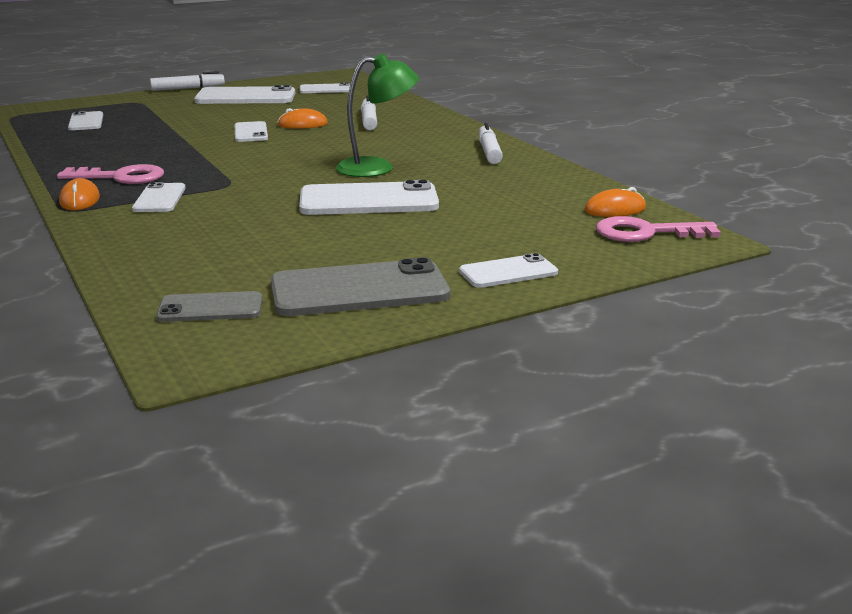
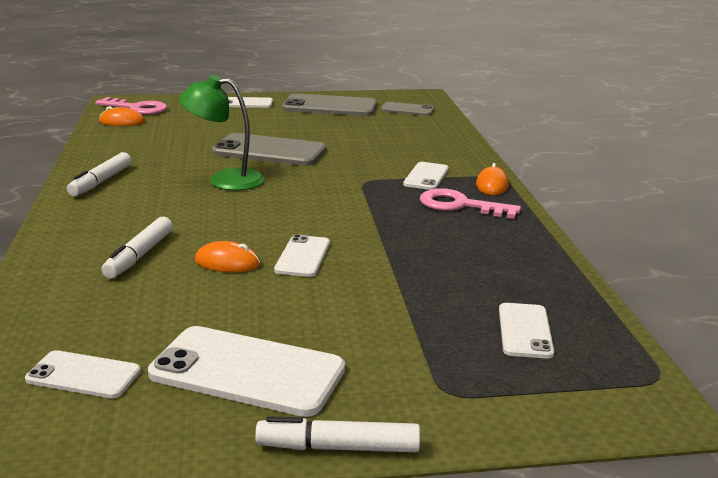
camera: 160 degrees left, 0 degrees up
(368, 200) = (269, 151): white phone -> grey phone

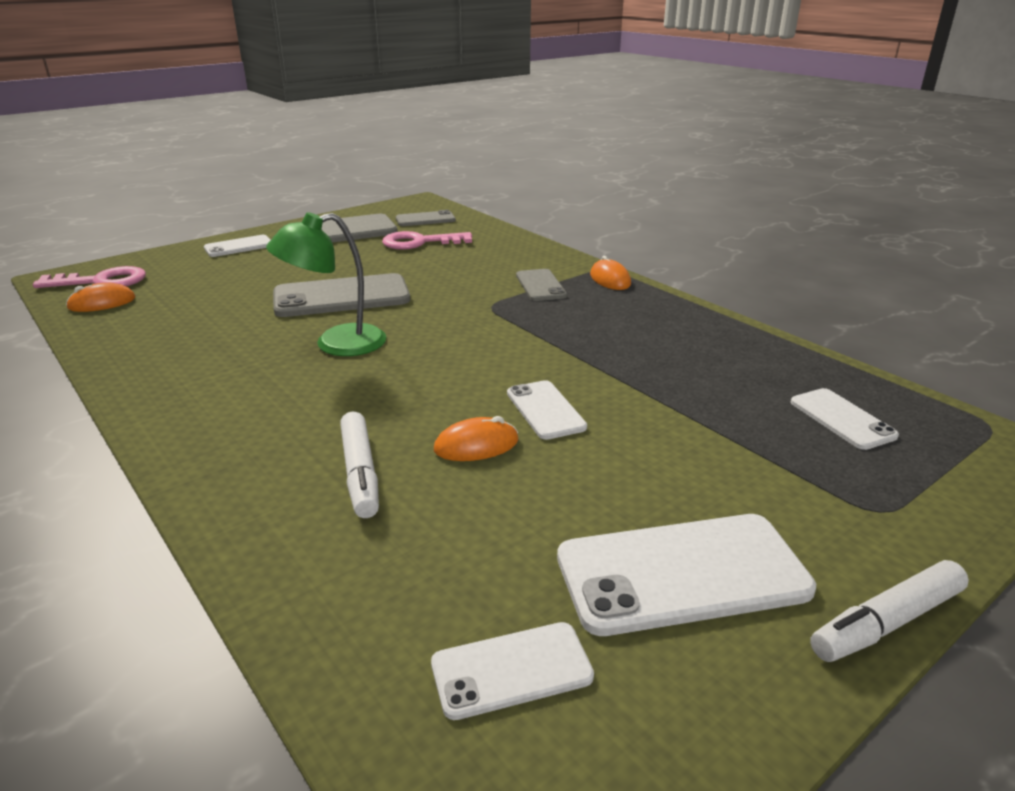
camera: 30 degrees left, 5 degrees up
(101, 182) = (176, 389): white marker -> none
(426, 176) = (540, 285): white phone -> grey phone
(459, 205) = (611, 308): pink key -> pink key (419, 242)

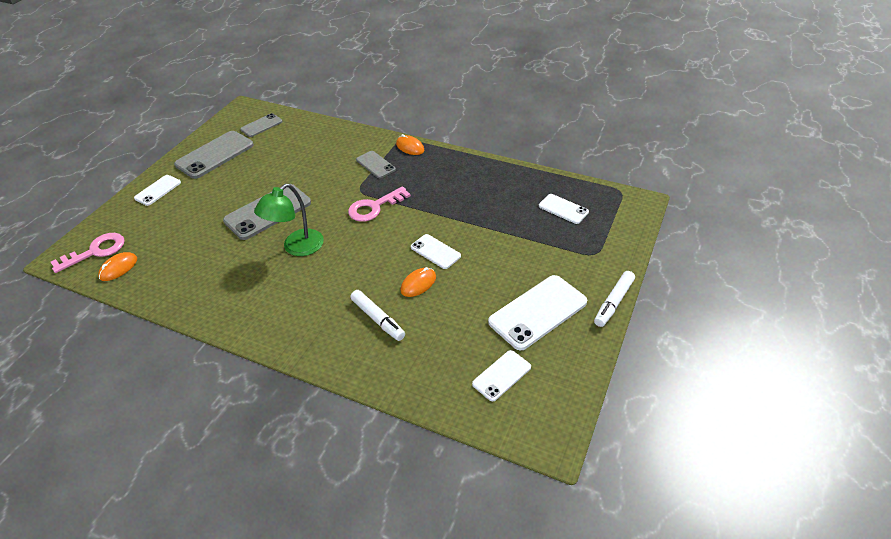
camera: 25 degrees left, 15 degrees up
(419, 242) = (275, 149): pink key -> pink key (374, 207)

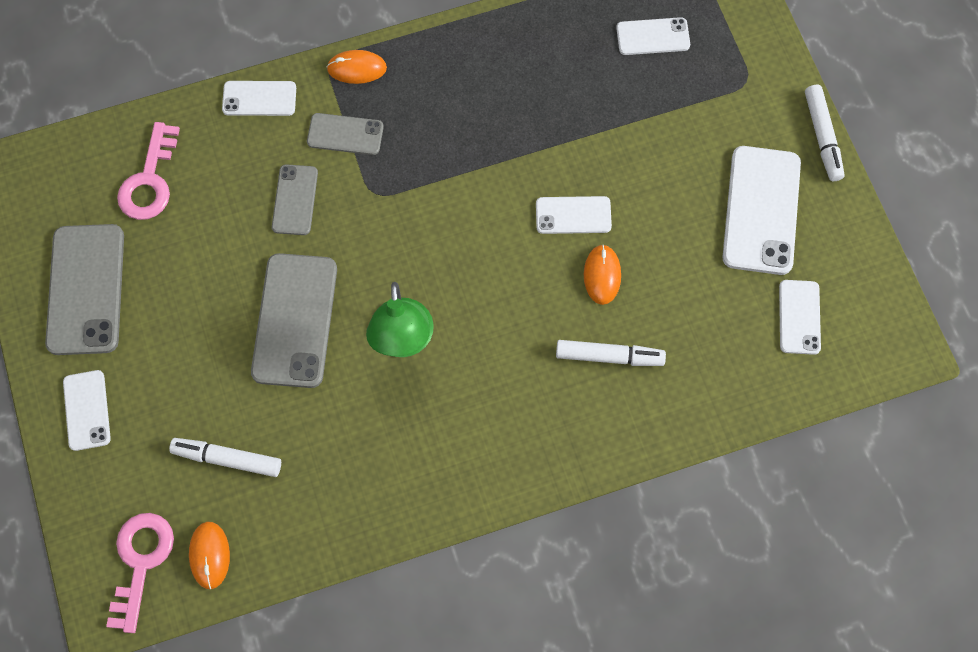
camera: 45 degrees left, 25 degrees up
(175, 240) = (227, 459): none -> white marker
(261, 125) = (84, 185): grey phone -> grey phone (295, 200)
(359, 136) = (259, 98): none -> white phone
(374, 207) = (426, 206): pink key -> pink key (149, 181)

